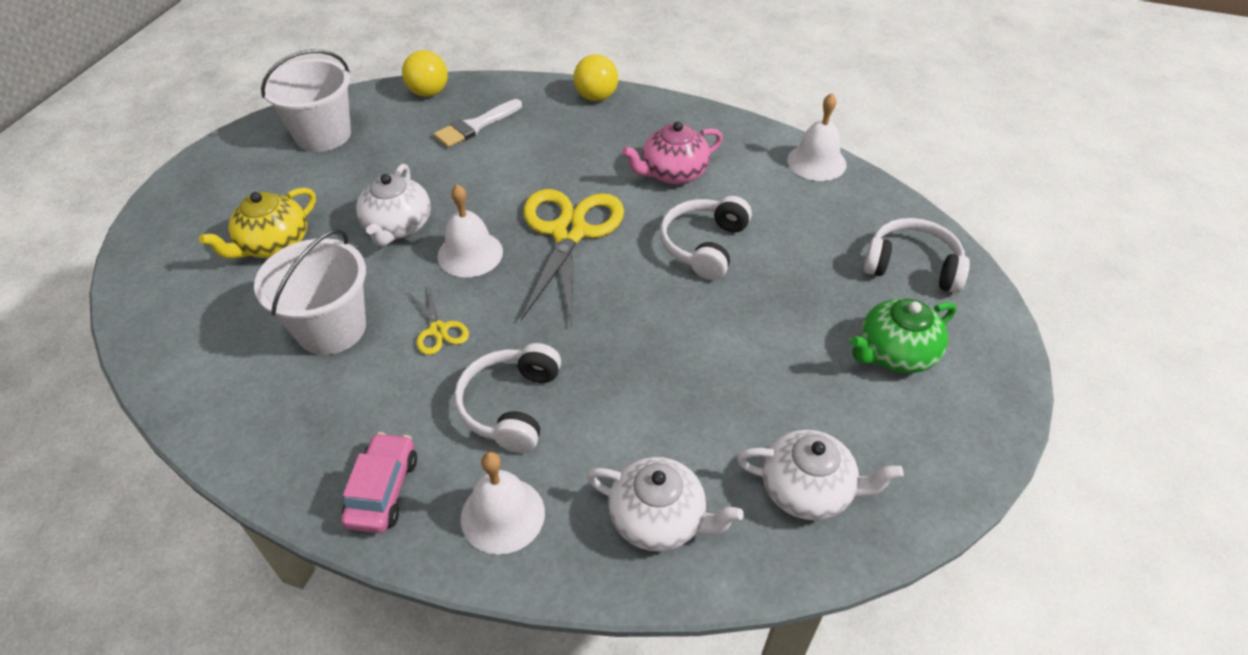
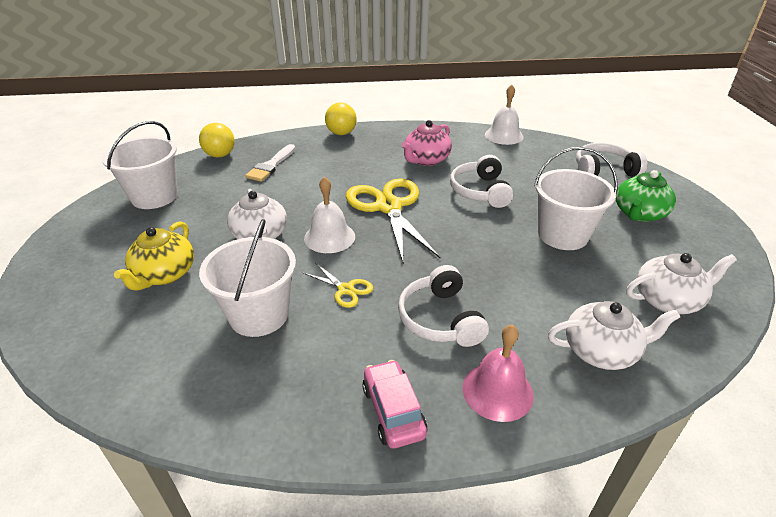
camera: 25 degrees left, 10 degrees down
(502, 515) = (497, 391): white bell -> pink bell
(755, 348) = (562, 235): none -> white bucket

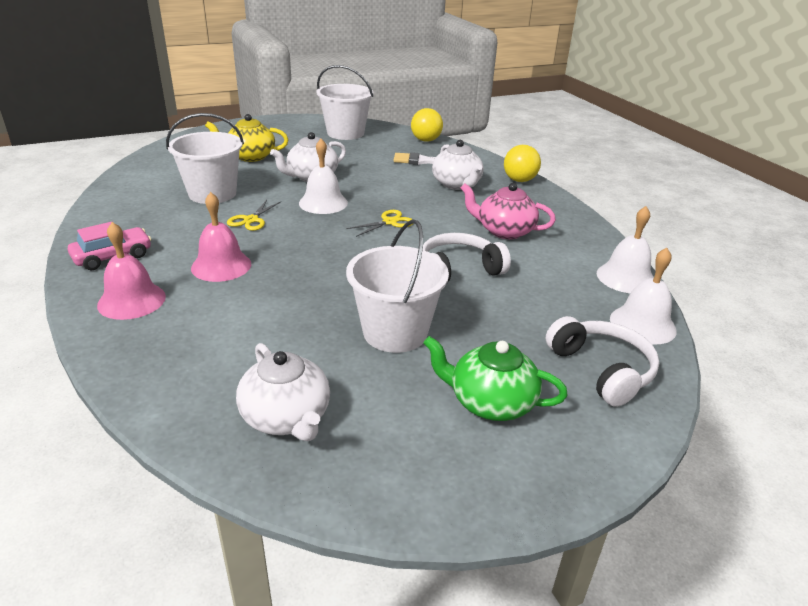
camera: 70 degrees right, 5 degrees down
(389, 207) = (390, 222): yellow scissors -> yellow scissors, size x0.46
(440, 319) = (221, 266): white headphones -> pink bell
(557, 145) = (642, 324): none -> white bell
(601, 351) = (186, 360): white teapot -> white teapot (457, 184)

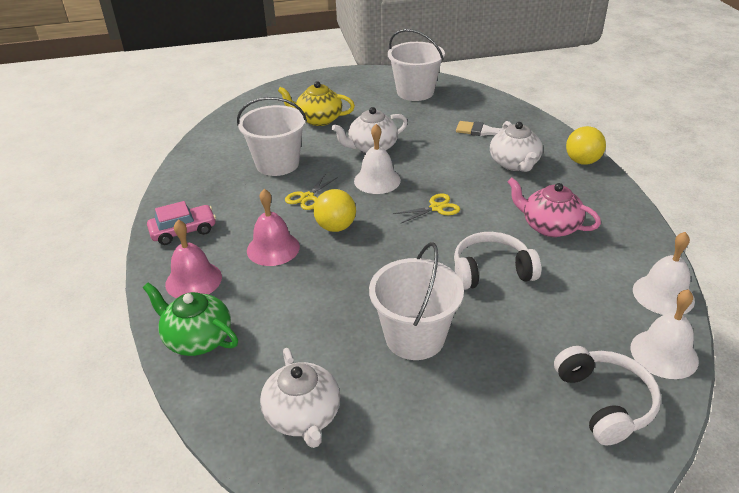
camera: 15 degrees right, 5 degrees up
(426, 140) = (495, 104): yellow ball -> yellow ball (336, 227)
(490, 402) = (486, 424): green teapot -> green teapot (197, 339)

